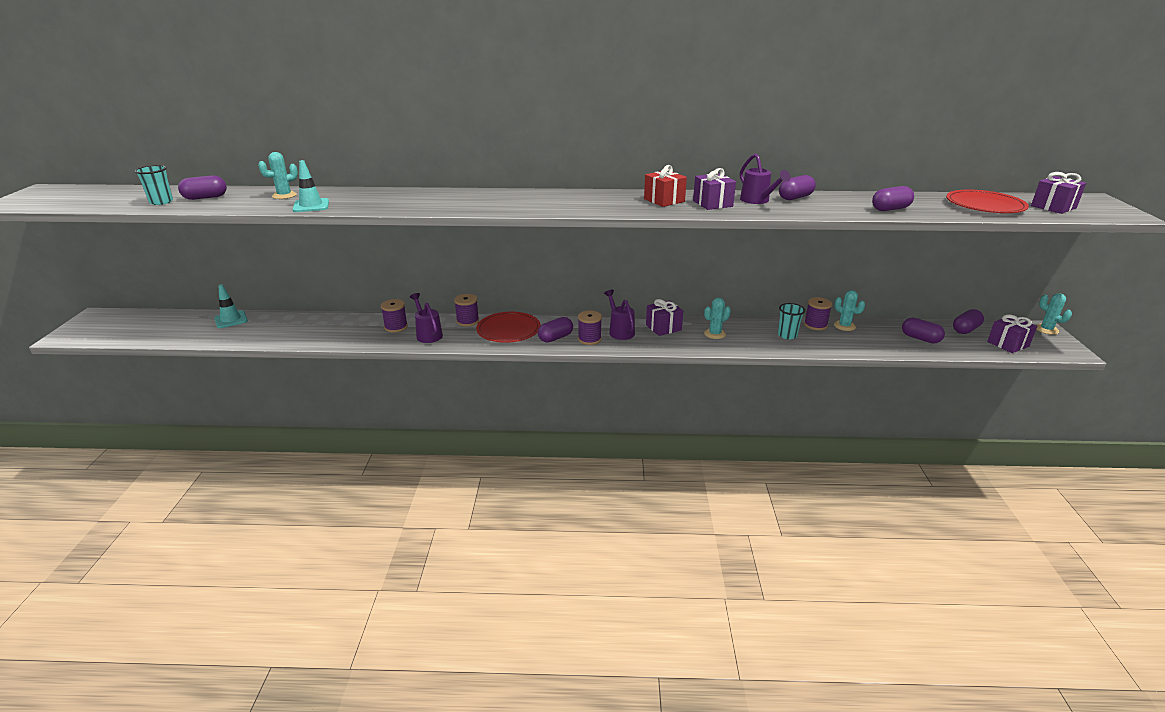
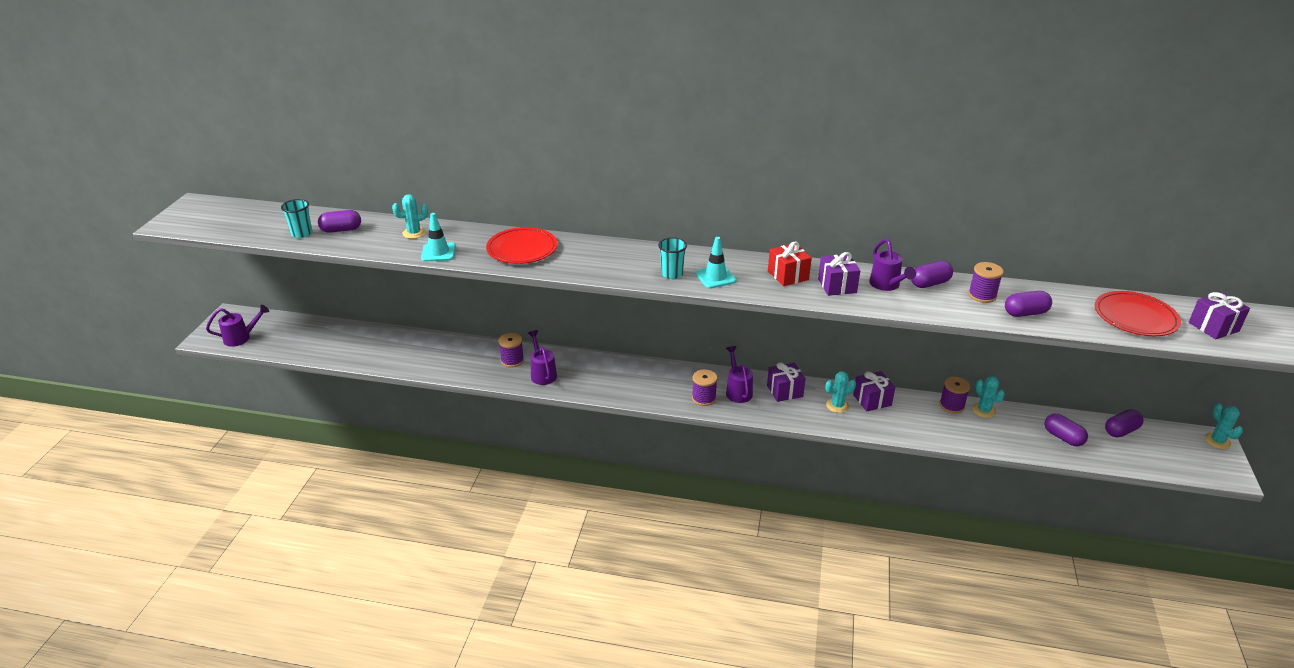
camera: 10 degrees right, 5 degrees up
(106, 332) = (241, 338): none -> purple watering can
(231, 319) = (355, 333): turquoise traffic cone -> turquoise traffic cone (715, 277)
(467, 321) = (584, 360): purple spool -> purple spool (982, 295)
(508, 330) = (623, 377): red plate -> red plate (522, 249)
(555, 338) = (669, 392): purple capsule -> none
(787, 335) = (915, 416): turquoise cup -> turquoise cup (672, 274)
(1008, 344) = (1161, 456): purple gift -> purple gift (872, 400)

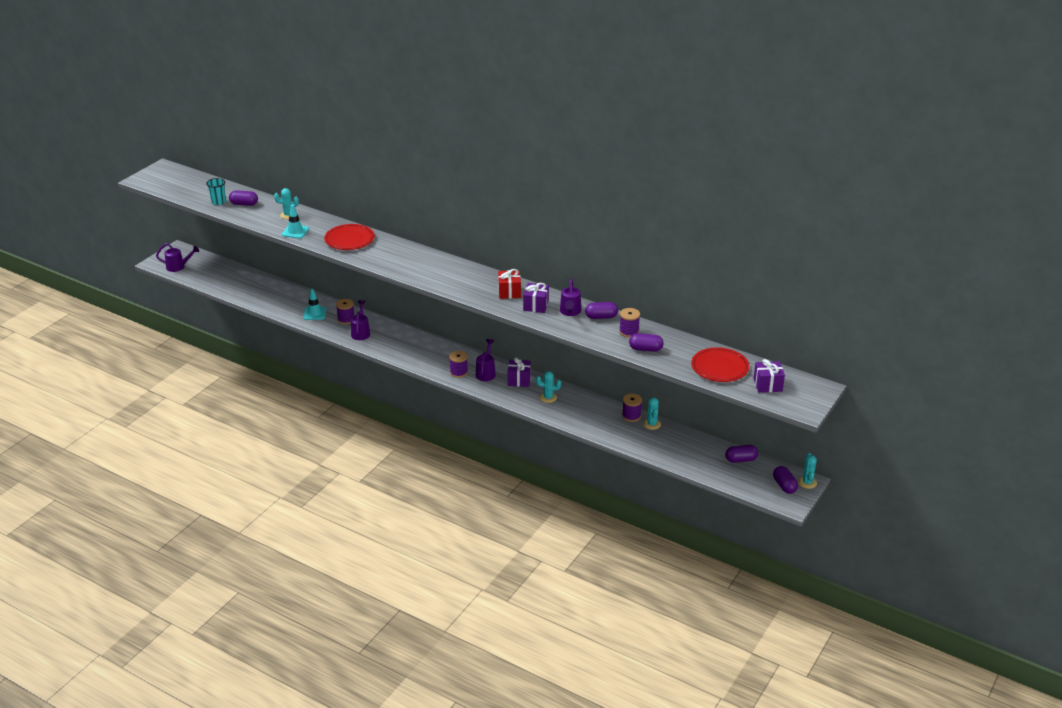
camera: 20 degrees right, 0 degrees up
(672, 274) = (433, 276): turquoise cup -> none
(715, 277) = (460, 283): turquoise traffic cone -> turquoise traffic cone (314, 313)
(872, 400) = (576, 399): purple gift -> none
(1063, 437) = (692, 454): purple capsule -> purple capsule (784, 486)

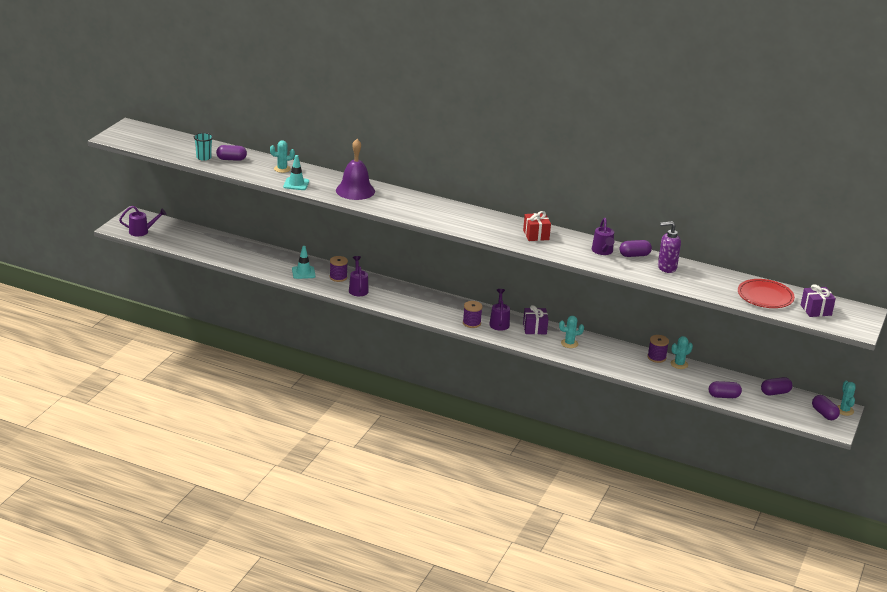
camera: 10 degrees left, 5 degrees down
(349, 239) = (355, 190): red plate -> purple bell
(536, 305) = (567, 246): purple gift -> none
(629, 332) = (666, 268): purple spool -> purple soap dispenser
(645, 349) = (688, 282): purple capsule -> purple capsule (723, 396)
(652, 424) = (679, 364): turquoise cactus -> turquoise cactus turned 75 degrees clockwise

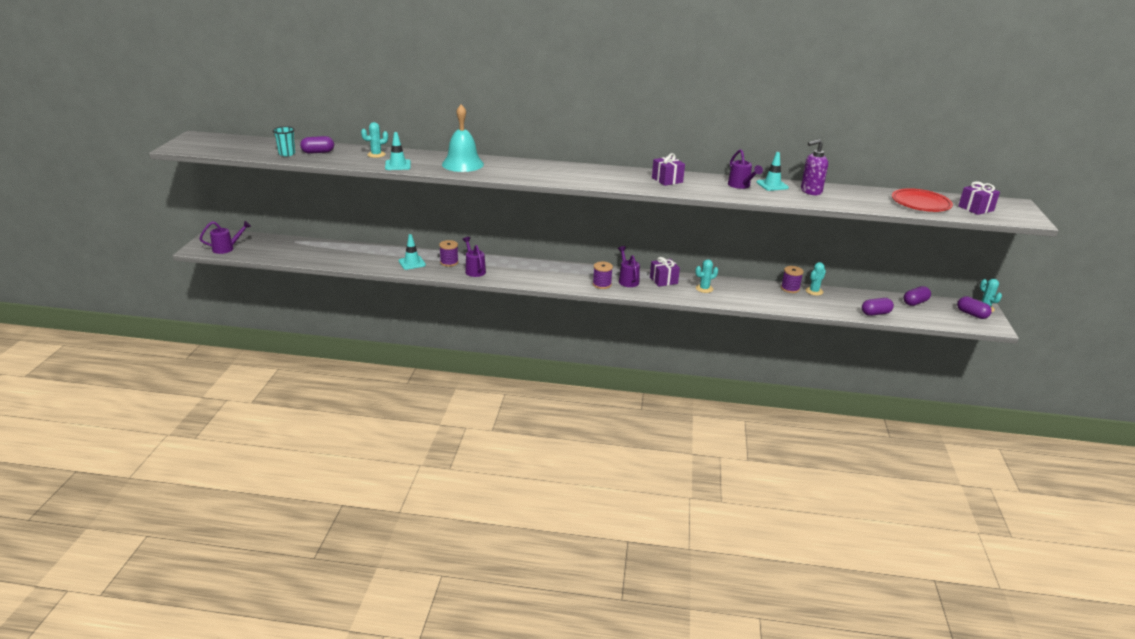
camera: 15 degrees left, 0 degrees up
(355, 190) = (462, 164): purple bell -> turquoise bell
(536, 235) = (667, 180): red gift -> purple gift
(634, 255) = (772, 185): purple capsule -> turquoise traffic cone

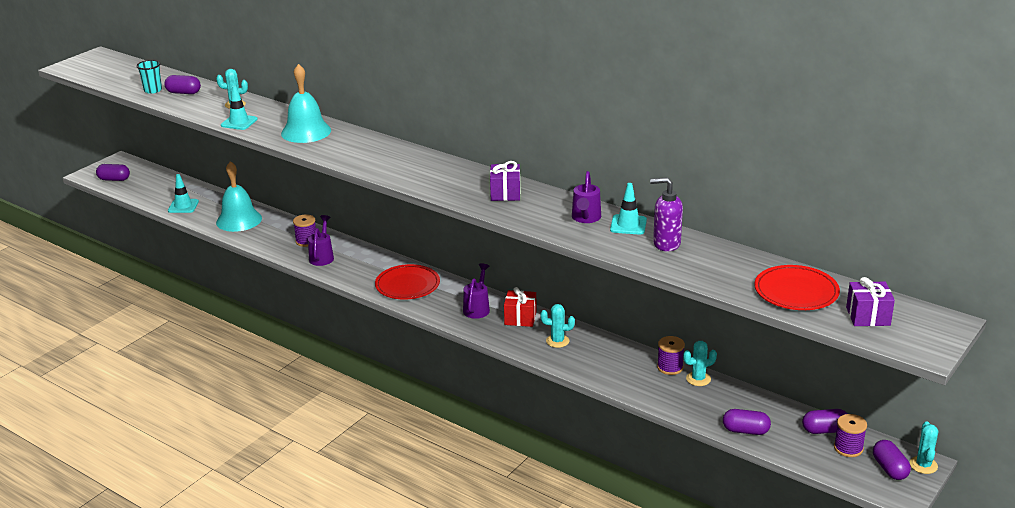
camera: 30 degrees right, 0 degrees up
(226, 248) = (114, 179): purple watering can -> purple capsule
(376, 258) = (239, 220): none -> turquoise bell
(412, 263) = (268, 234): turquoise traffic cone -> turquoise traffic cone (183, 206)
(561, 276) = (407, 285): none -> red plate
(602, 284) = (441, 307): purple spool -> purple spool (848, 448)
(663, 280) = (520, 318): purple gift -> red gift

